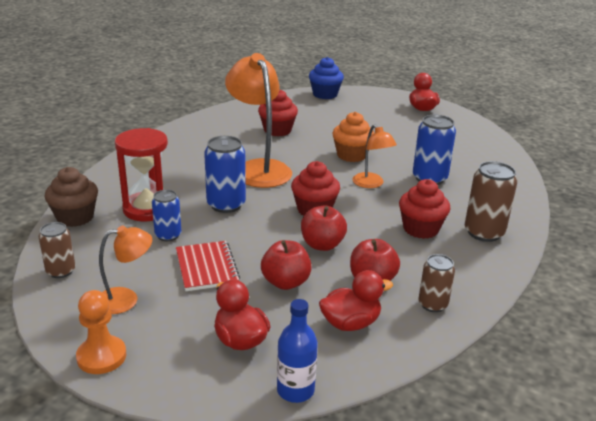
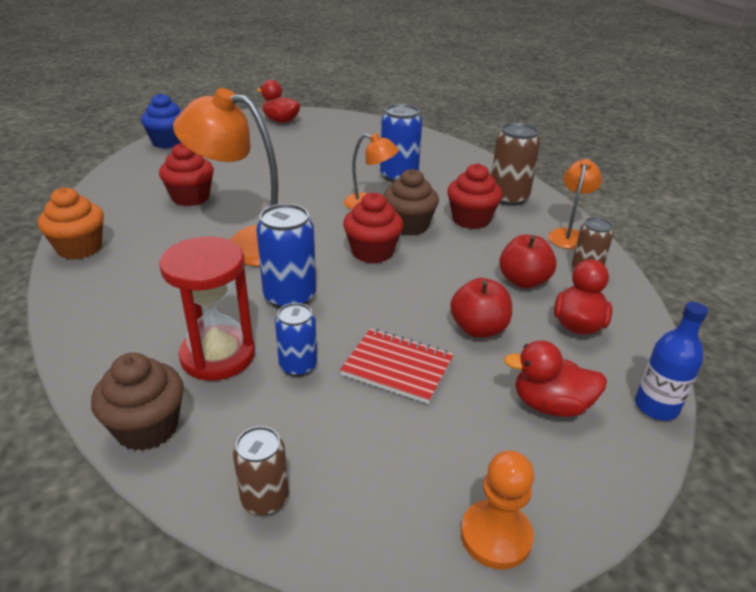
camera: 50 degrees left, 5 degrees up
(126, 299) = (395, 461): orange lamp -> orange lamp (568, 235)
(322, 245) = (438, 278): red apple -> none
(351, 155) = (305, 187): orange cupcake -> orange cupcake (80, 248)
(369, 209) = (409, 226): none -> brown cupcake

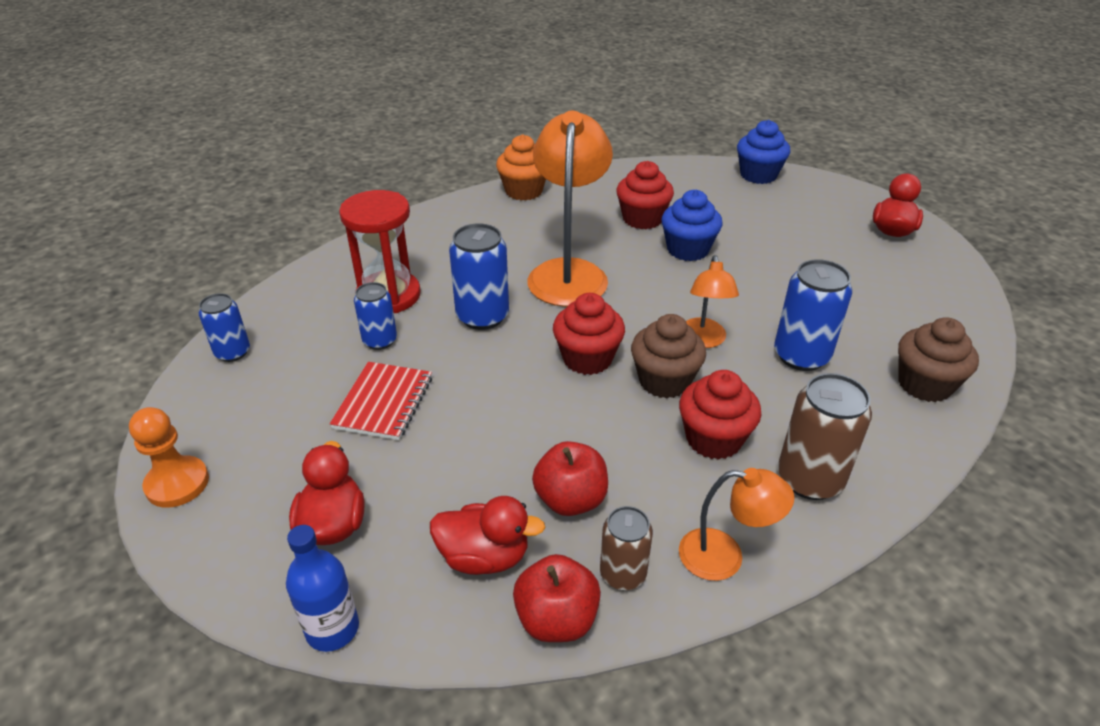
camera: 80 degrees right, 5 degrees up
(147, 428) = (305, 284): brown cupcake -> brown cupcake (924, 384)
(252, 188) = (687, 249): none -> blue cupcake
(265, 499) = (233, 352): brown can -> blue can
(478, 329) = (457, 459): red apple -> red apple (556, 619)

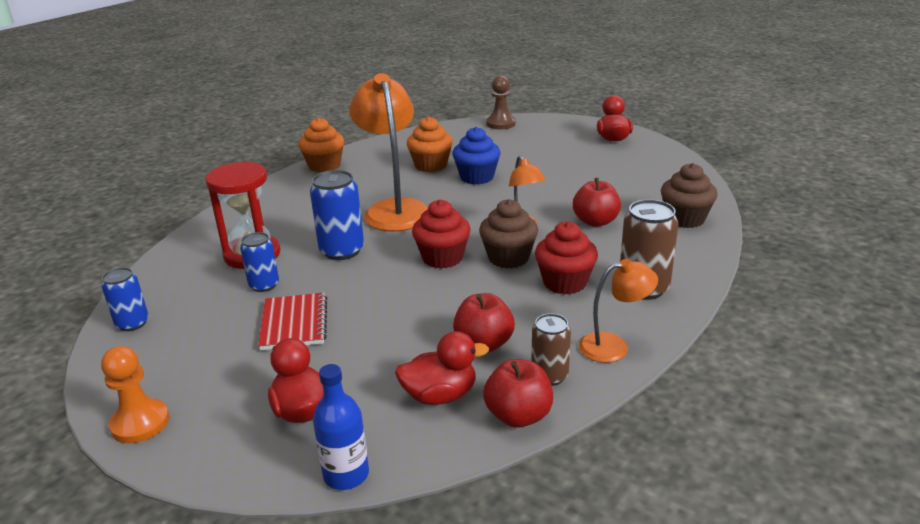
camera: 20 degrees left, 10 degrees down
(642, 219) = (431, 165): red cupcake -> orange cupcake
(758, 175) = (500, 124): blue cupcake -> brown pawn
(801, 356) = (595, 222): blue can -> red apple

